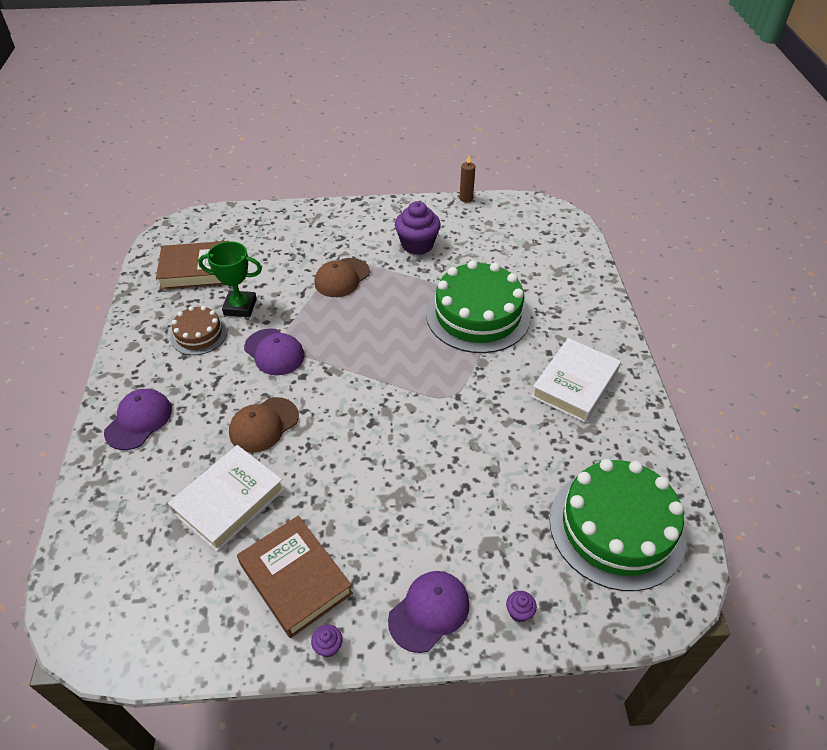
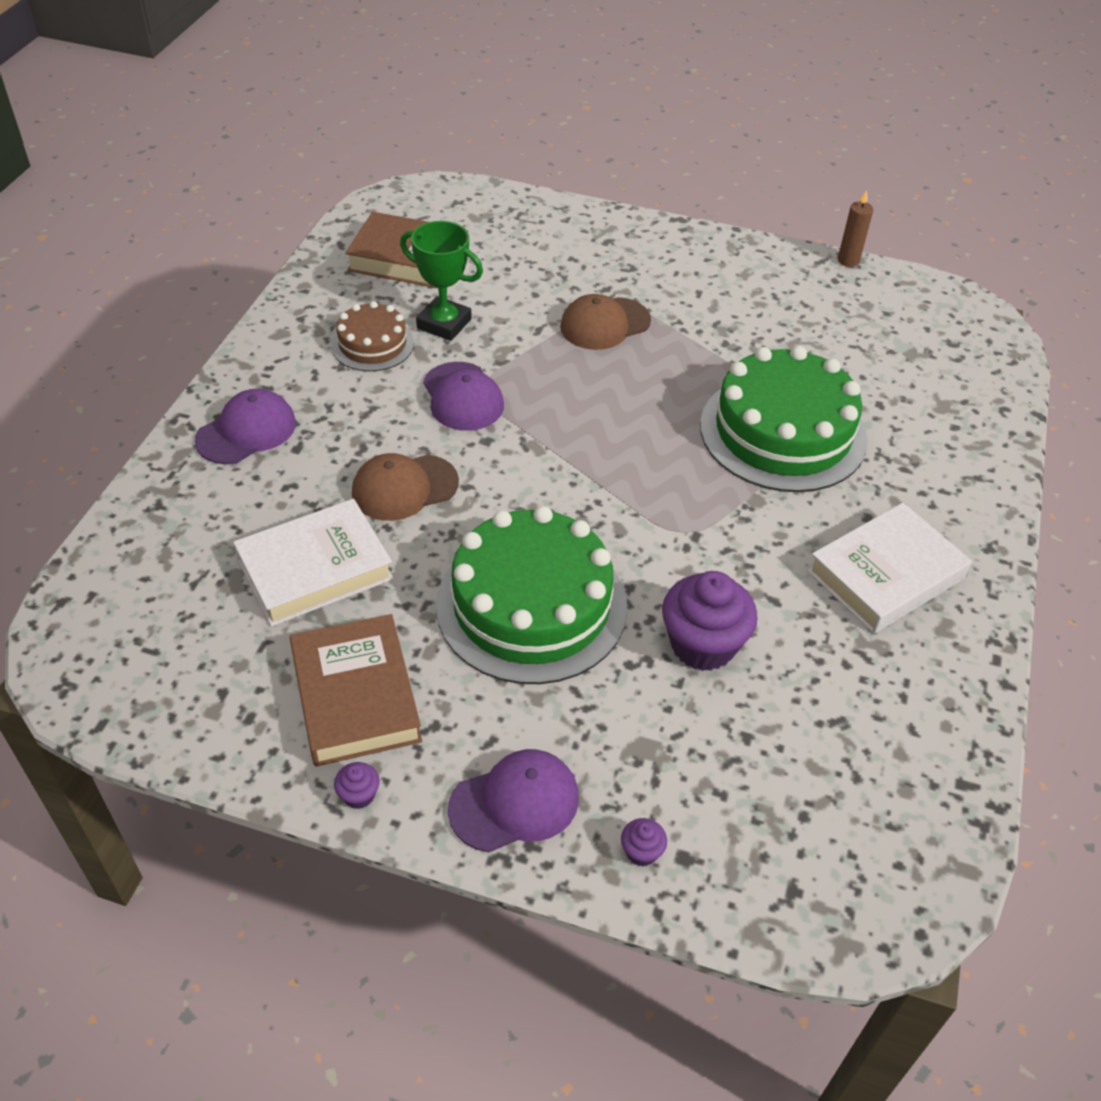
camera: 20 degrees right, 0 degrees up
(417, 245) = (739, 308): purple cupcake -> purple cupcake (703, 645)
(616, 527) = (847, 794): green cake -> green cake (531, 605)

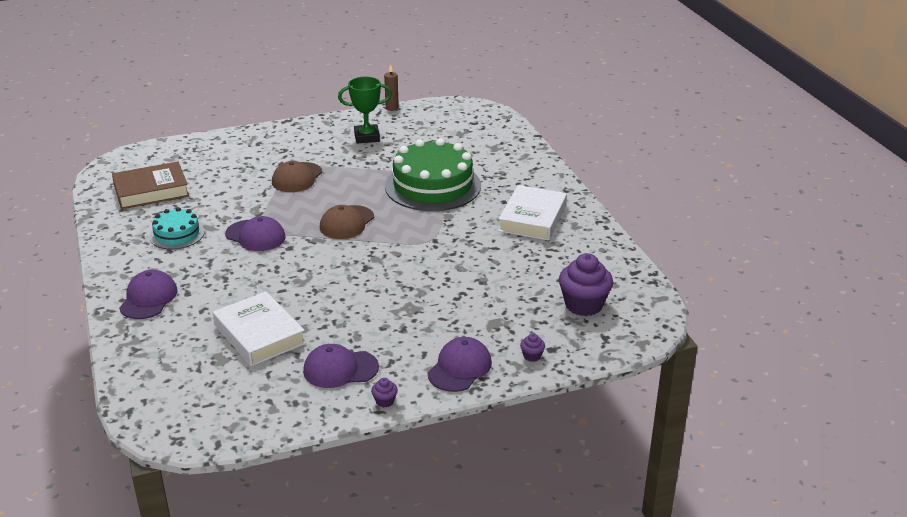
camera: 35 degrees left, 15 degrees down
(315, 569) = (259, 334): white book -> white book turned 60 degrees counterclockwise
(356, 696) = (340, 369): brown book -> purple cap
(372, 344) = (177, 234): brown cake -> turquoise cake
(404, 488) = (268, 283): brown cap -> brown cap (347, 223)
(444, 324) = (208, 210): green trophy -> green trophy (367, 137)
(531, 605) = (387, 298): green cake -> none
(703, 645) = (481, 276): purple cupcake -> purple cupcake (583, 305)

